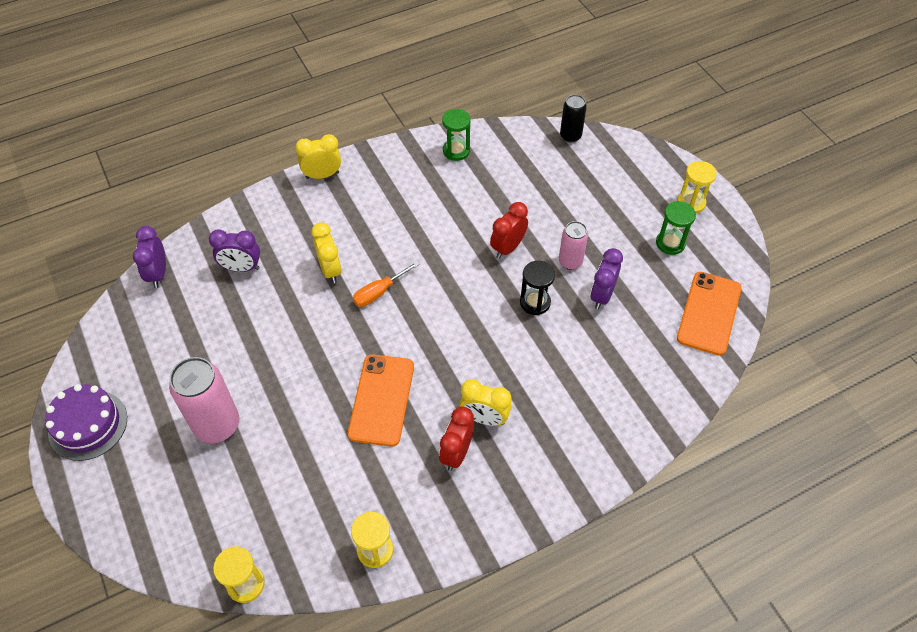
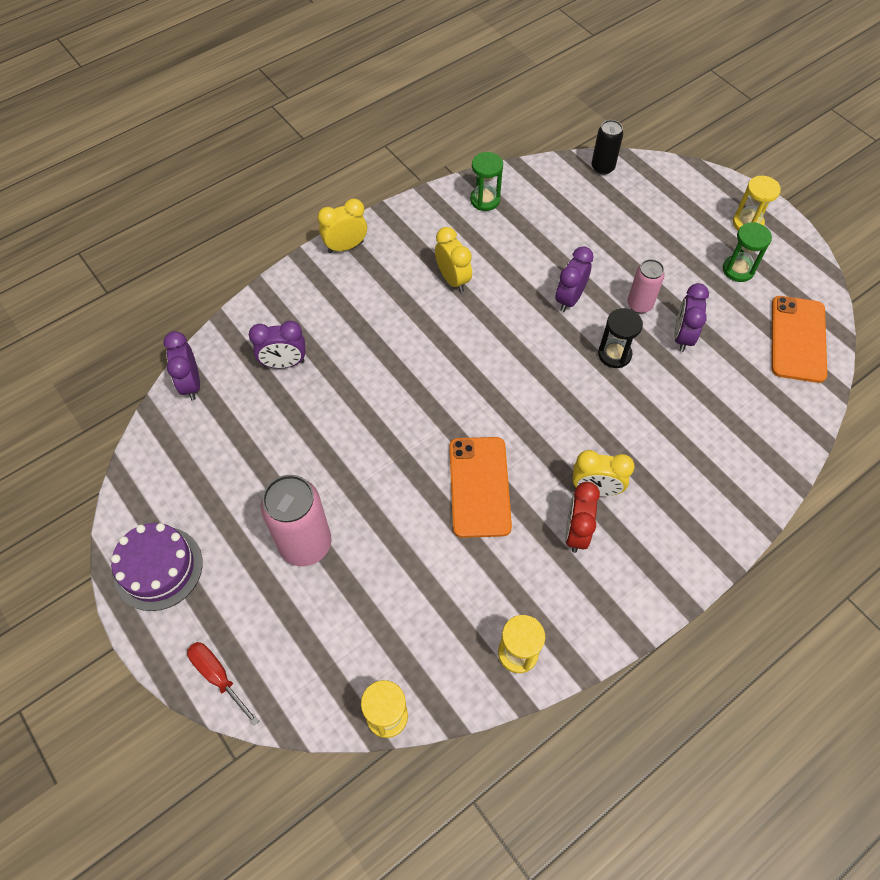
camera: 10 degrees left, 5 degrees up
(112, 525) = (218, 677): none -> red screwdriver
(330, 270) = (383, 351): yellow clock -> yellow clock (453, 279)
(379, 292) = (444, 368): orange screwdriver -> none
(508, 248) = (569, 299): red clock -> purple clock

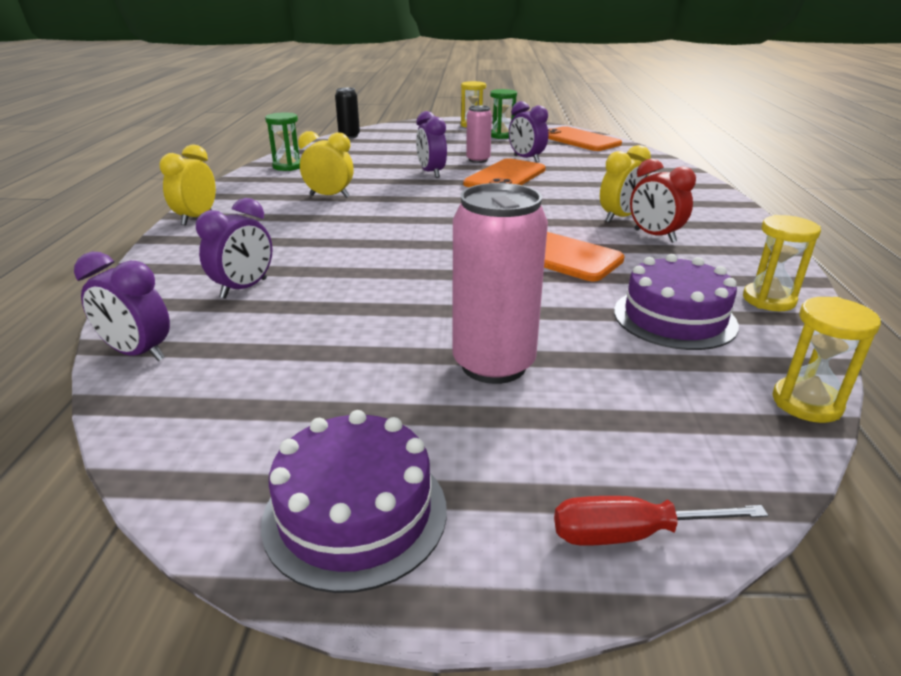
camera: 50 degrees left, 30 degrees down
(439, 607) = (674, 318): none -> purple cake
(614, 354) = (505, 177): black hourglass -> orange phone

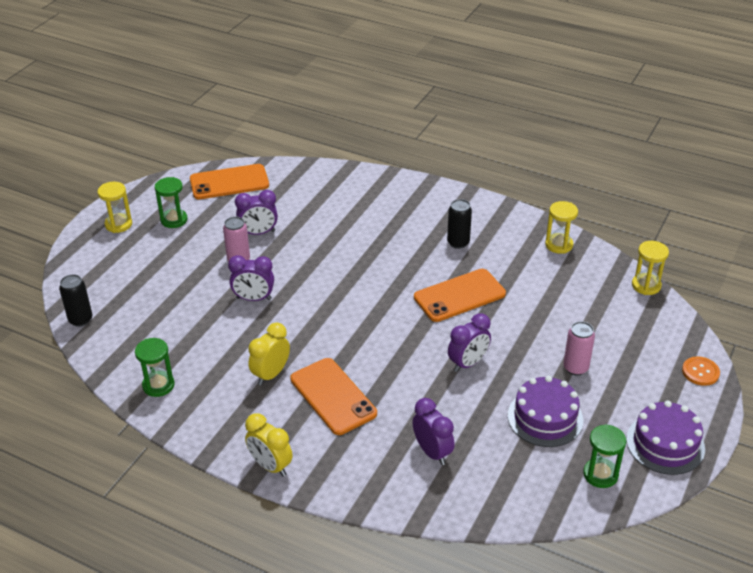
camera: 65 degrees left, 10 degrees up
(138, 353) = (499, 510): purple clock -> purple clock (468, 363)
(236, 438) = (600, 474): none -> green hourglass
(493, 364) = (575, 368): pink can -> pink can, size x0.58
(505, 177) = (296, 261): orange phone -> orange phone (333, 396)
(619, 217) = (419, 242): yellow clock -> none
(631, 534) = (700, 372): red screwdriver -> orange button
(654, 236) = (458, 243): red clock -> black can
(674, 318) = (560, 286): purple cake -> purple cake (545, 418)

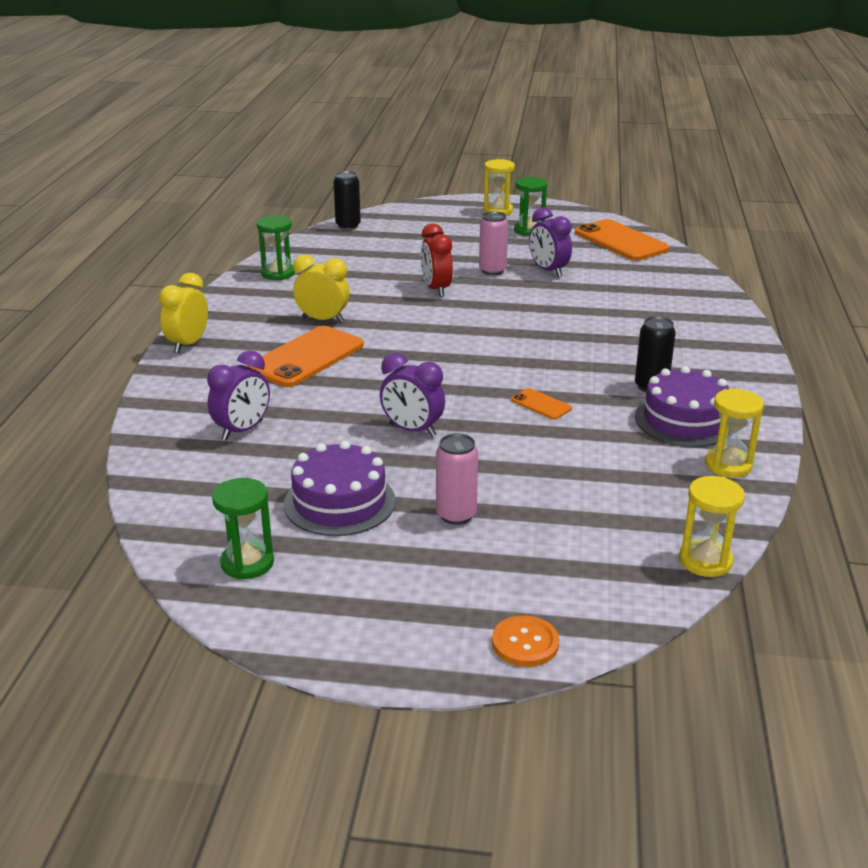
camera: 70 degrees right, 10 degrees down
(254, 299) = (436, 289): purple clock -> red clock
(459, 296) = (541, 404): orange phone -> orange phone, size x0.46
(665, 444) = (334, 619): purple cake -> purple cake (684, 420)

